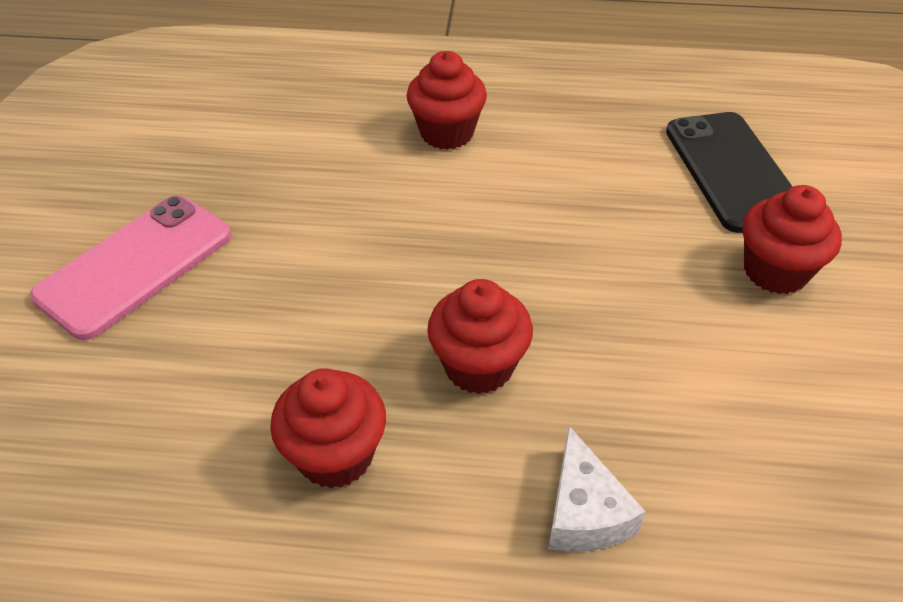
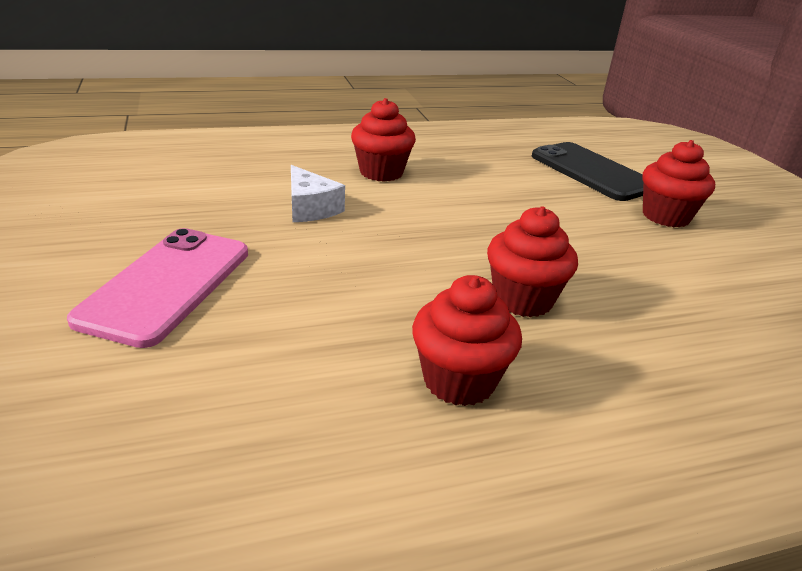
camera: 25 degrees left, 15 degrees down
(584, 512) = (679, 372): white cheese -> white cheese (310, 208)

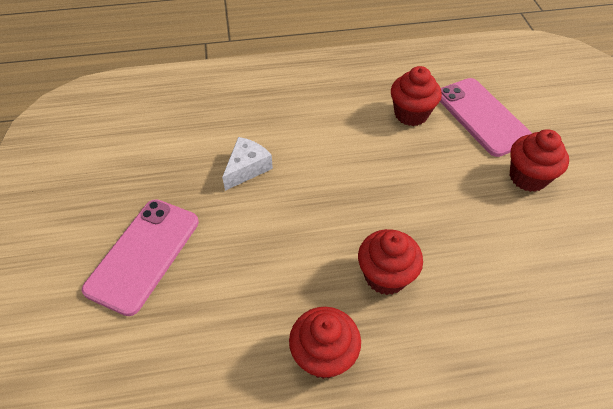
camera: 10 degrees right, 20 degrees up
(310, 208) = (247, 168): white cheese -> white cheese turned 120 degrees counterclockwise
(381, 172) = (307, 121): red cupcake -> red cupcake (411, 114)
(591, 172) = (482, 116): black phone -> pink phone

